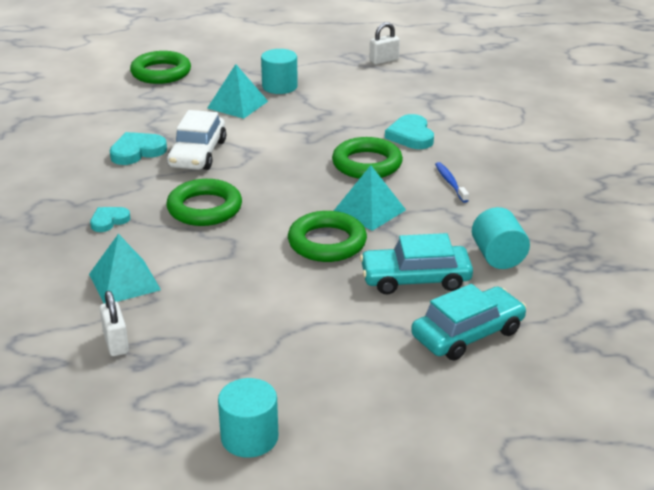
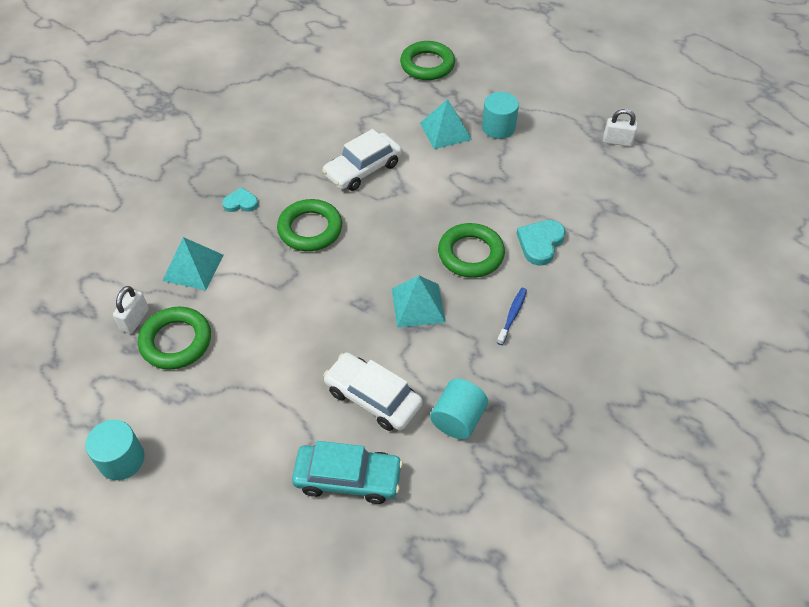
camera: 40 degrees right, 20 degrees up
(137, 151) = (326, 143): turquoise heart -> none
(327, 242) = (353, 318): green ring -> green ring (176, 341)
(415, 279) = (373, 397): turquoise car -> white car

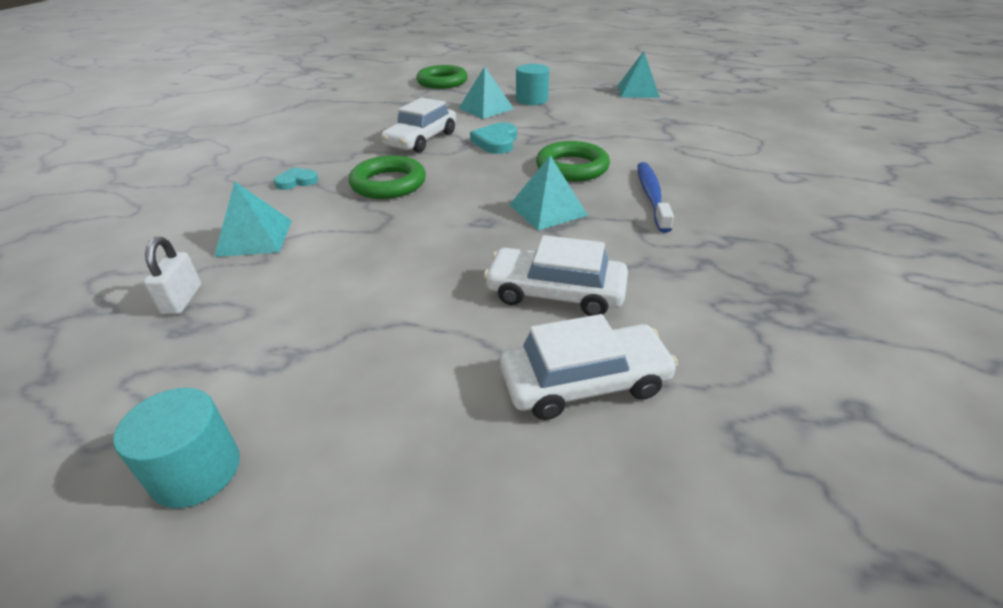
camera: 20 degrees left, 15 degrees down
(176, 341) = (253, 306): green ring -> none
(348, 478) = (584, 382): turquoise car -> white car
(458, 419) = (672, 285): turquoise cylinder -> none
(512, 315) = (651, 196): blue toothbrush -> blue toothbrush, size x1.61
(540, 243) = (631, 149): turquoise heart -> turquoise heart (496, 142)
(617, 141) = (638, 91): white padlock -> turquoise pyramid

